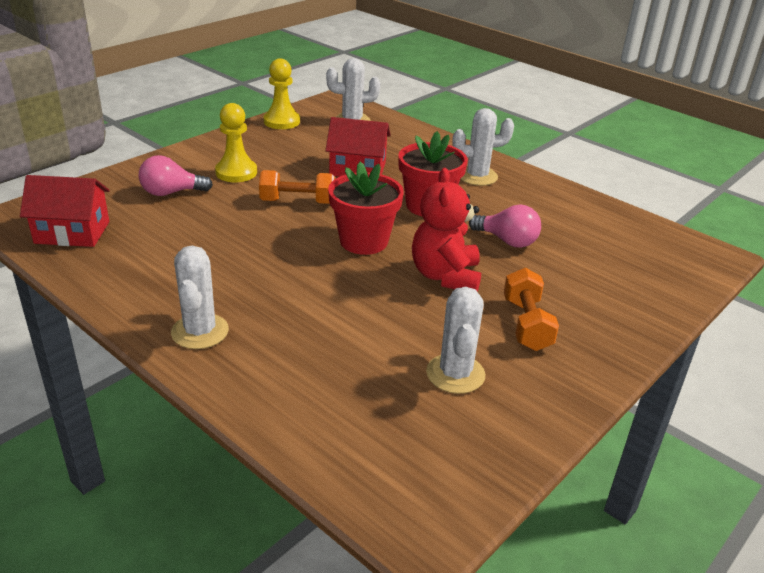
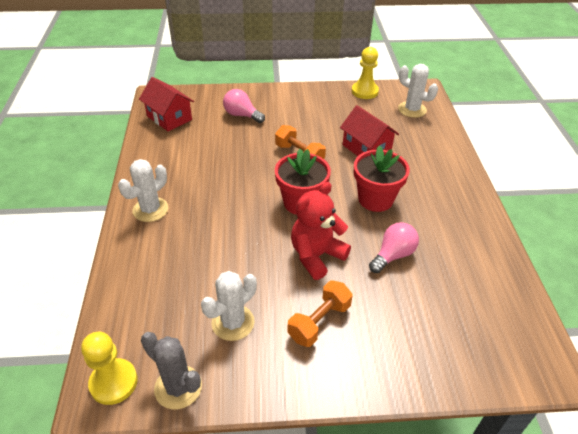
camera: 45 degrees right, 10 degrees up
(236, 172) = (291, 117): yellow pawn -> yellow pawn (113, 382)
(477, 176) = (443, 194): white cactus -> none
(490, 459) = (178, 387): none -> grey cactus
(507, 241) = (393, 255): pink light bulb -> pink light bulb turned 120 degrees counterclockwise

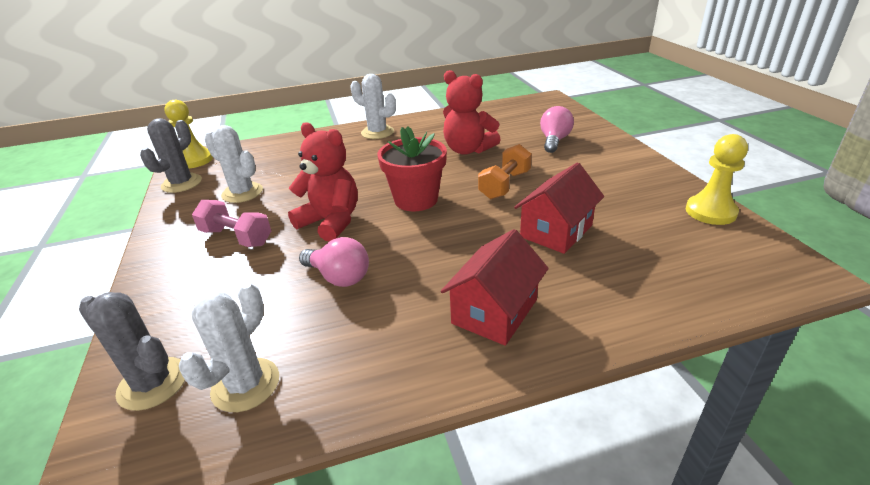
camera: 80 degrees right, 10 degrees down
(169, 118) = (516, 111): red house -> red house (494, 311)
(229, 160) = (468, 150): none -> red teddy bear
(319, 321) = (236, 237): orange dumbbell -> pink dumbbell
(375, 199) = (445, 251): red flower pot -> none
(412, 109) = (711, 264): white cactus -> white cactus (245, 385)
(490, 356) = (153, 383): none -> grey cactus

